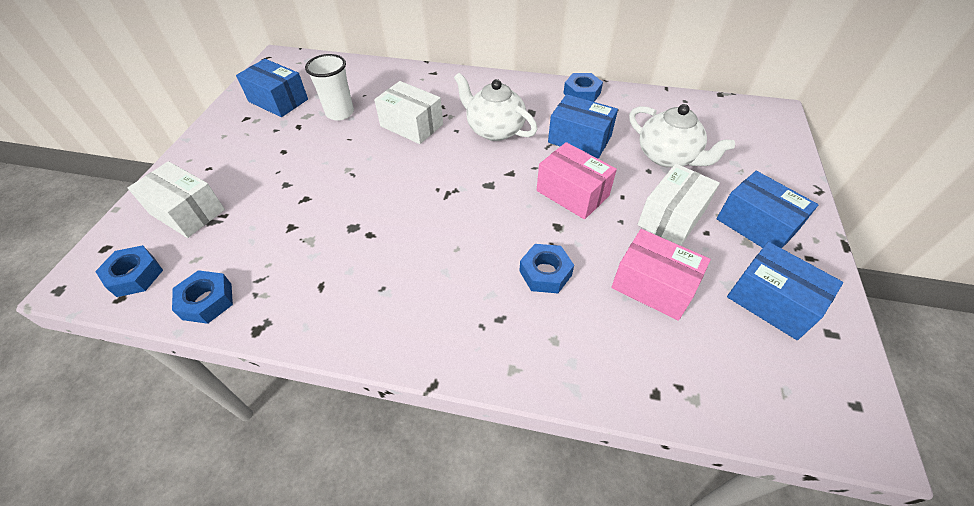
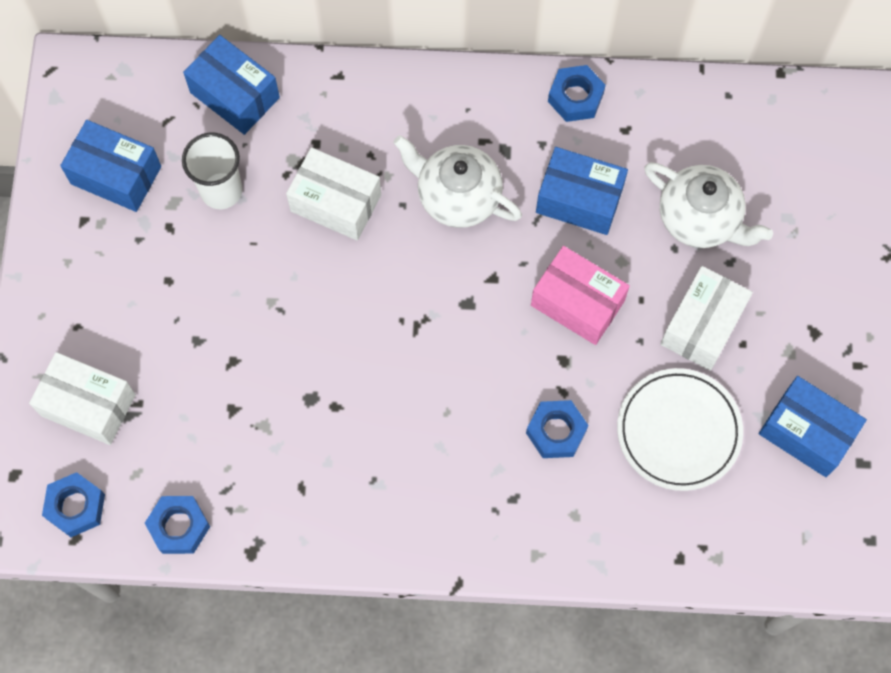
camera: 10 degrees left, 20 degrees up
(653, 286) = (678, 431): pink box -> white plate
(756, 225) = (802, 324): blue box -> blue box (235, 95)

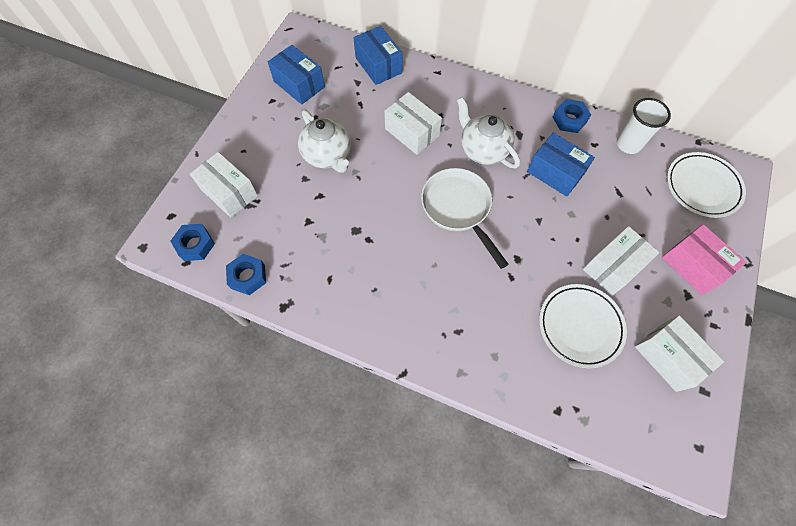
camera: 20 degrees right, 5 degrees down
(221, 191) = (351, 108): white cup -> white cup (628, 144)
(452, 310) = (458, 209): none -> white pan
(556, 431) = (499, 299): blue nut -> none
(577, 303) = (536, 229): pink box -> pink box (693, 265)
(700, 219) = (628, 205): white teapot -> white teapot (328, 155)
(801, 150) = (702, 187): none -> white plate
(806, 432) = (668, 357): blue box -> white box

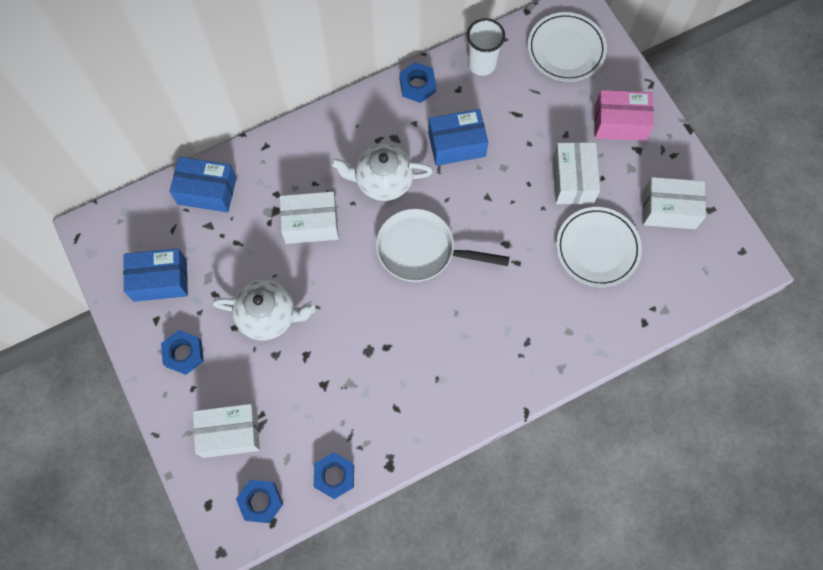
camera: 50 degrees left, 5 degrees up
(262, 130) = (184, 354): none -> blue nut

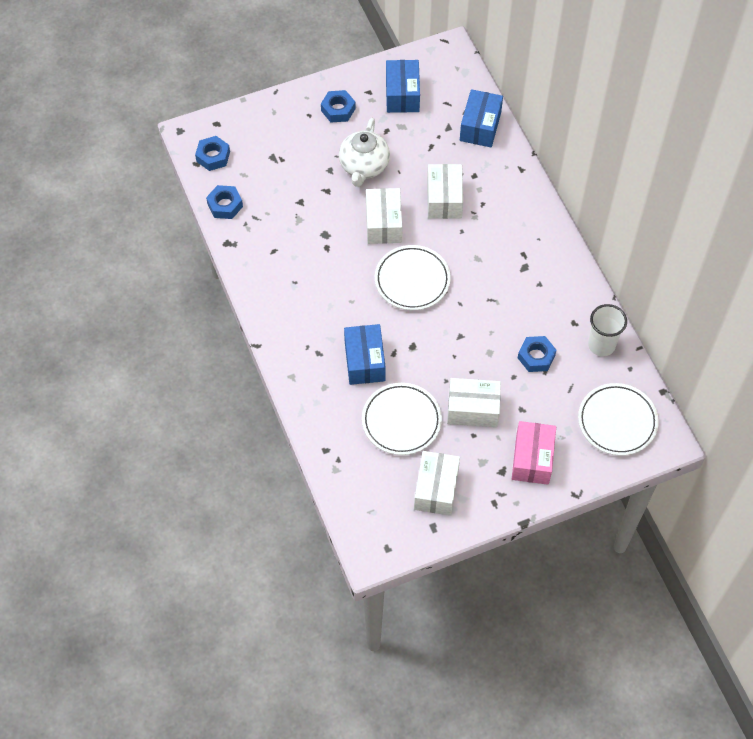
camera: 95 degrees right, 10 degrees down
(230, 433) = (269, 138): white box -> white box (383, 224)
(382, 180) = (482, 255): white teapot -> none
(417, 85) = (579, 289): blue nut -> blue nut (536, 357)
(422, 250) = (412, 280): white pan -> white plate
(456, 144) = (515, 316): blue box -> blue box (364, 361)

